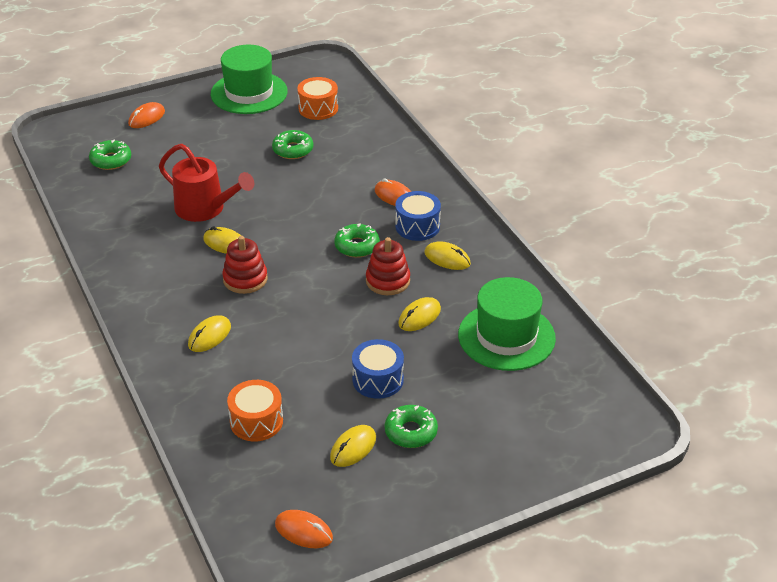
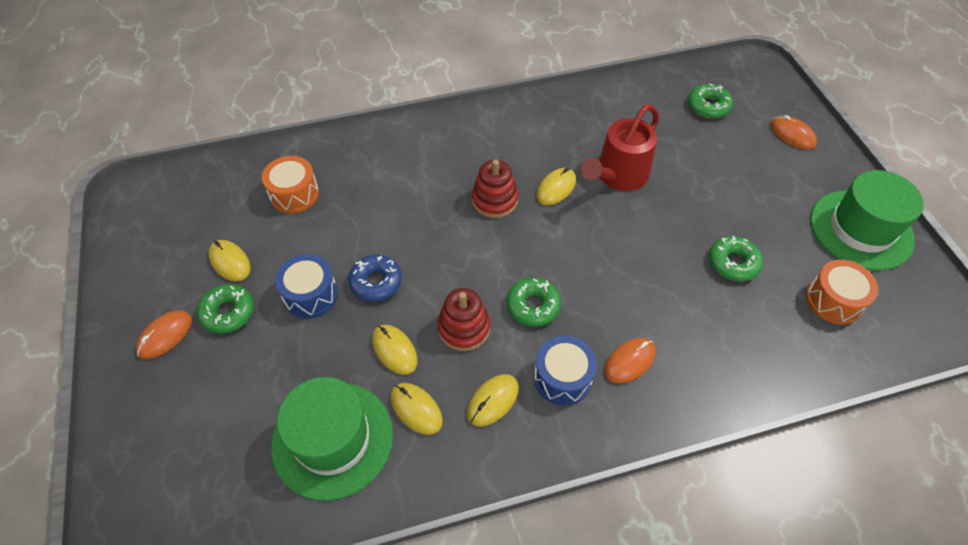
camera: 100 degrees right, 15 degrees up
(209, 336) = (417, 168): yellow mouse -> yellow mouse (416, 409)
(303, 531) = (155, 215): orange mouse -> orange mouse (165, 336)
(354, 340) = (376, 282): none -> blue donut

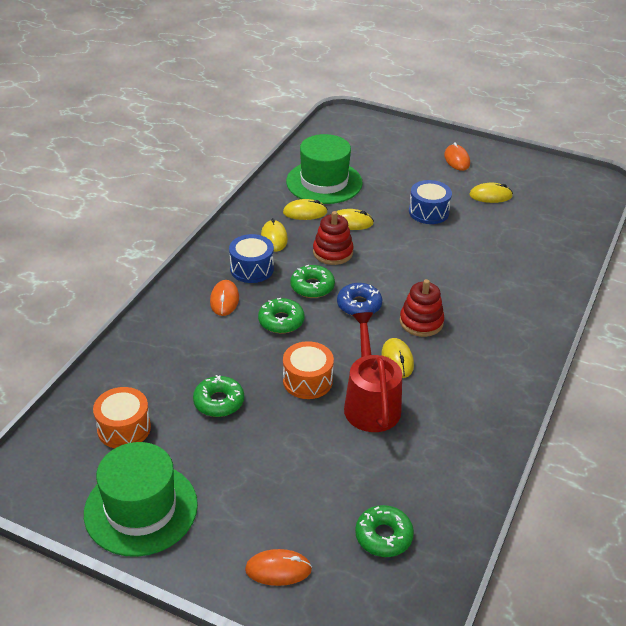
camera: 130 degrees right, 15 degrees down
(228, 312) = (449, 182): green donut -> green donut (281, 321)
(294, 194) = (528, 240): orange drum -> orange drum (307, 381)
(376, 282) = (409, 238): blue donut -> blue donut (359, 305)

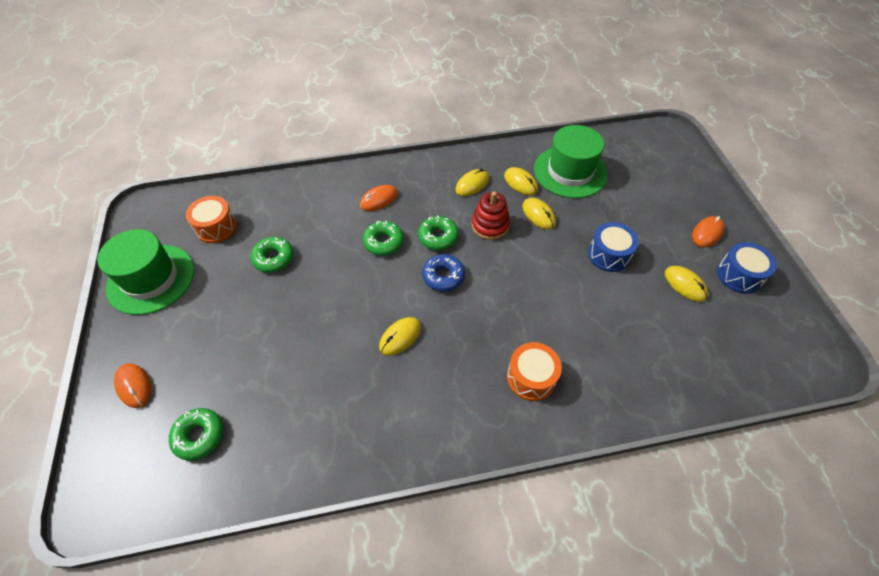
camera: 55 degrees right, 15 degrees up
(252, 269) = (425, 193): blue drum -> blue drum (739, 275)
(307, 381) = (332, 294): orange drum -> orange drum (531, 377)
(370, 404) = (336, 347): red watering can -> none
(421, 322) = (460, 328): red stacking toy -> none

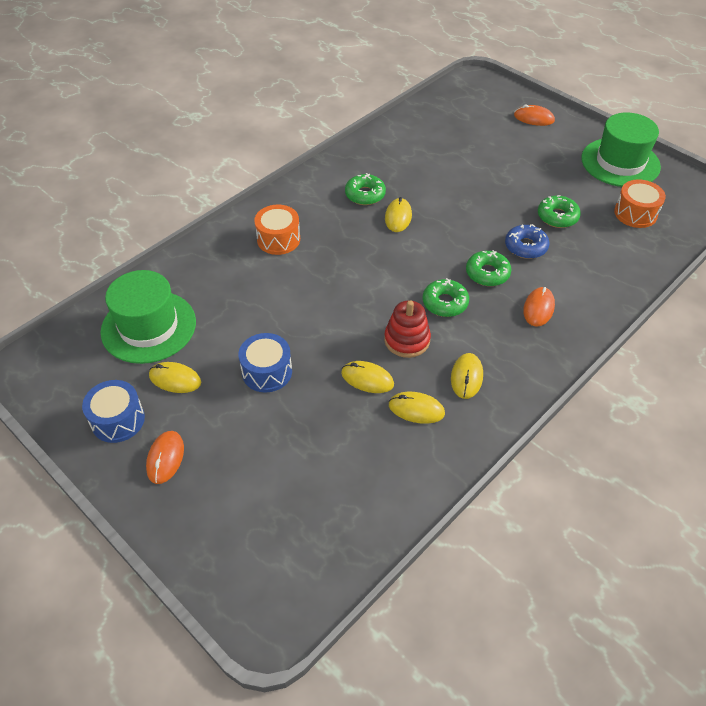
camera: 145 degrees right, 5 degrees down
(199, 436) = (463, 119): green donut -> green donut (365, 194)
(443, 276) = (407, 273): blue donut -> blue donut (525, 246)
(570, 172) = (370, 460): green hat -> green hat (148, 327)

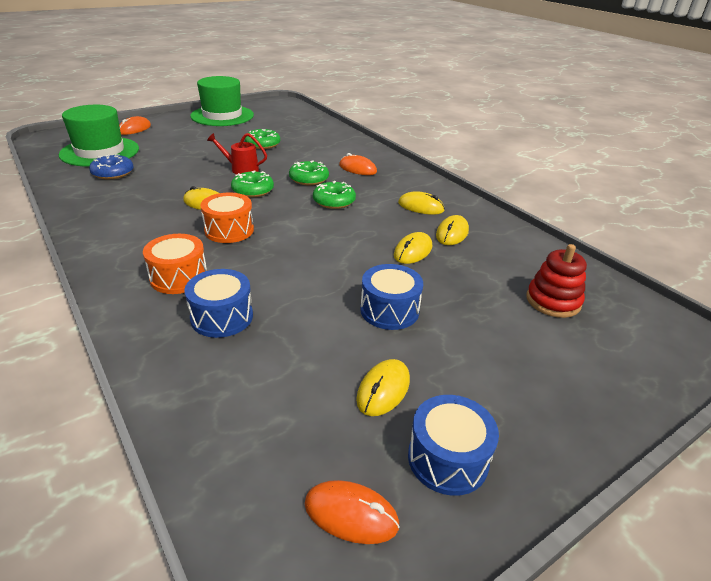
camera: 80 degrees left, 15 degrees down
(148, 327) = (273, 412): green hat -> green hat (100, 152)
(165, 458) = (513, 408): orange mouse -> orange mouse (351, 514)
(236, 276) = (222, 317): none -> blue drum
(365, 194) = (154, 214): green donut -> green donut (253, 190)
(407, 340) = (371, 225): red stacking toy -> red stacking toy (553, 301)
(482, 218) = (241, 169): none -> red watering can
(525, 246) = (288, 160): blue donut -> blue donut (113, 173)
(635, 213) = (280, 123): orange drum -> orange drum (229, 230)

